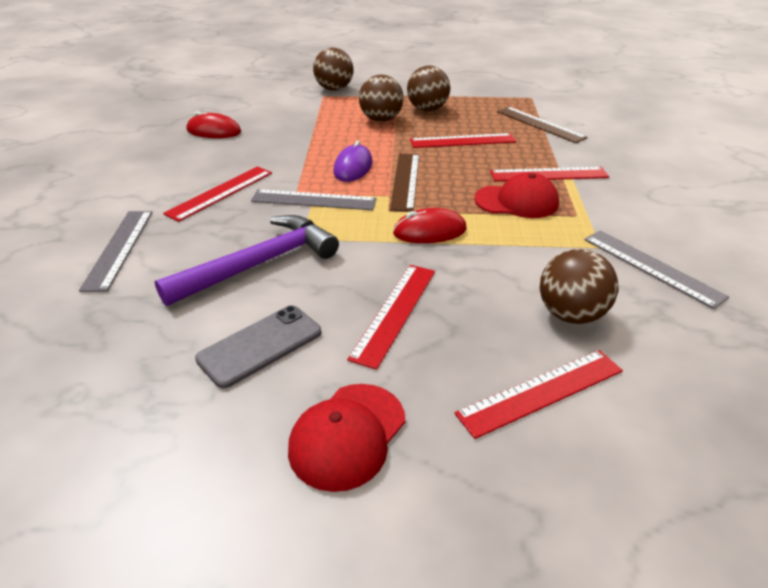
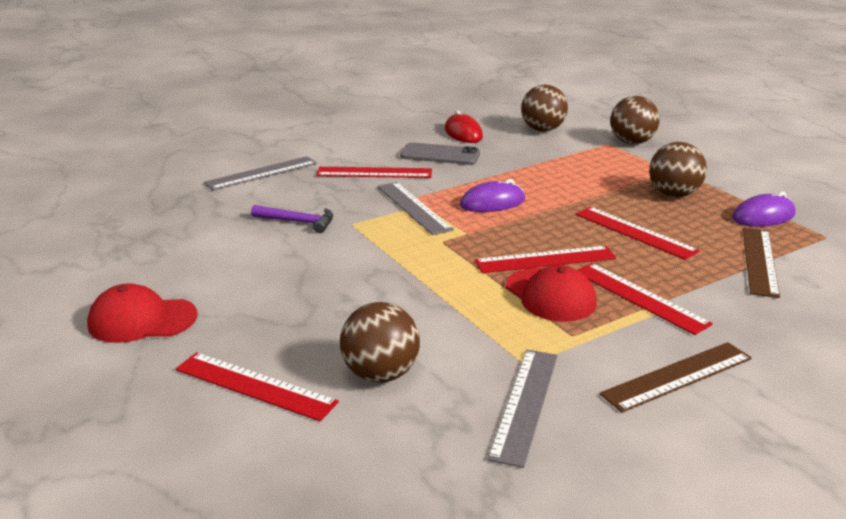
camera: 55 degrees right, 10 degrees down
(259, 264) = (298, 222): purple hammer -> purple hammer, size x0.54
(260, 345) = (205, 258): grey phone -> grey phone (440, 155)
(381, 120) = (607, 182): brown ball -> brown ball (542, 130)
(394, 312) = (294, 292): red ruler -> red ruler (545, 259)
(405, 181) = (505, 232): brown ruler -> brown ruler (677, 376)
(429, 231) = (432, 270): red mouse -> none
(488, 100) = (763, 216): none -> purple mouse

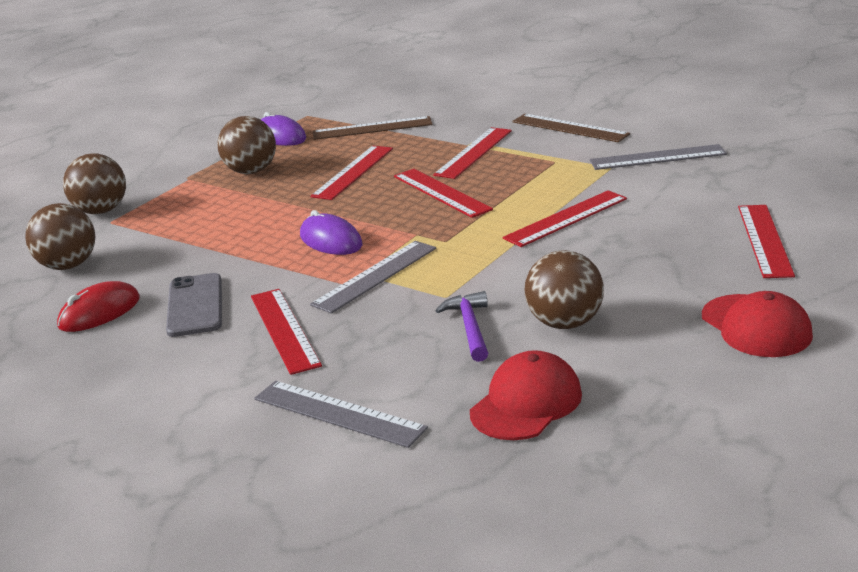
camera: 110 degrees left, 0 degrees up
(380, 374) = (687, 204): brown ball -> brown ball (565, 323)
(424, 301) = (566, 218): none -> red ruler
(550, 295) = (503, 179): red cap -> red cap (526, 403)

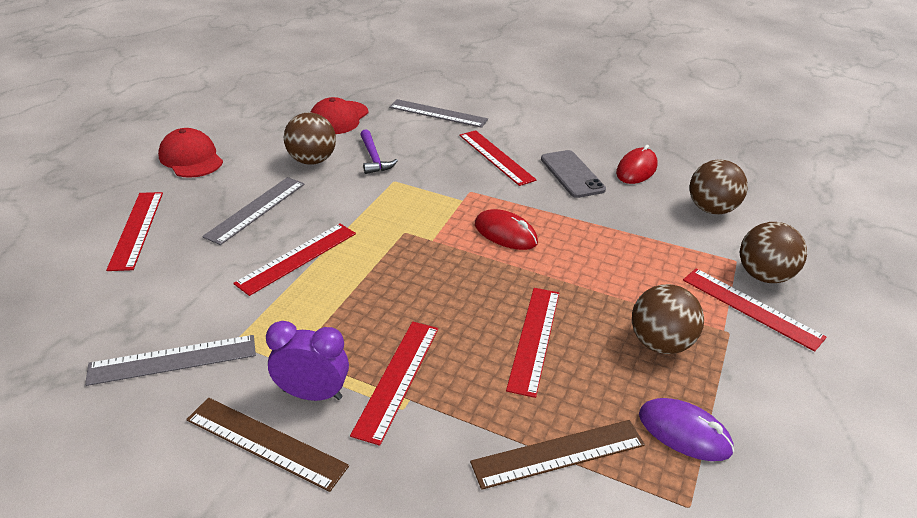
camera: 165 degrees right, 10 degrees up
(330, 241) = (505, 233): purple mouse -> red mouse
(375, 276) = (452, 197): grey ruler -> grey ruler (256, 209)
(441, 193) = (422, 298): red ruler -> red ruler (751, 308)
(539, 145) = (312, 394): none -> purple clock

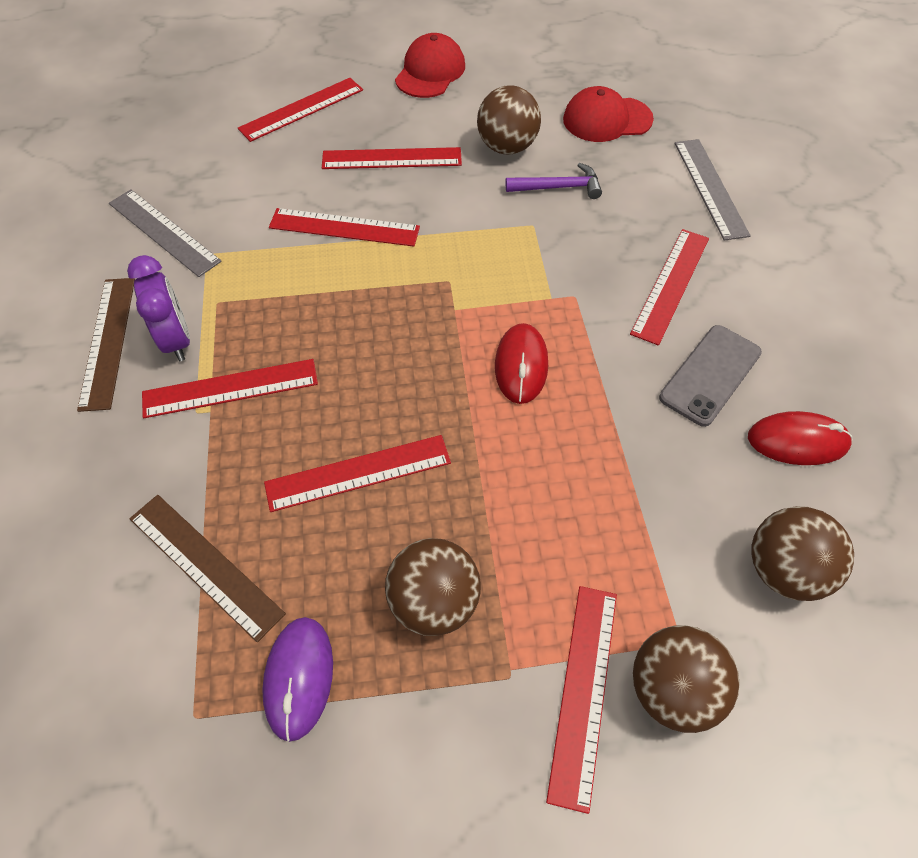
camera: 60 degrees right, 20 degrees up
(256, 209) = (392, 159): grey ruler -> red ruler
(374, 158) = (559, 187): purple hammer -> purple hammer turned 135 degrees counterclockwise

